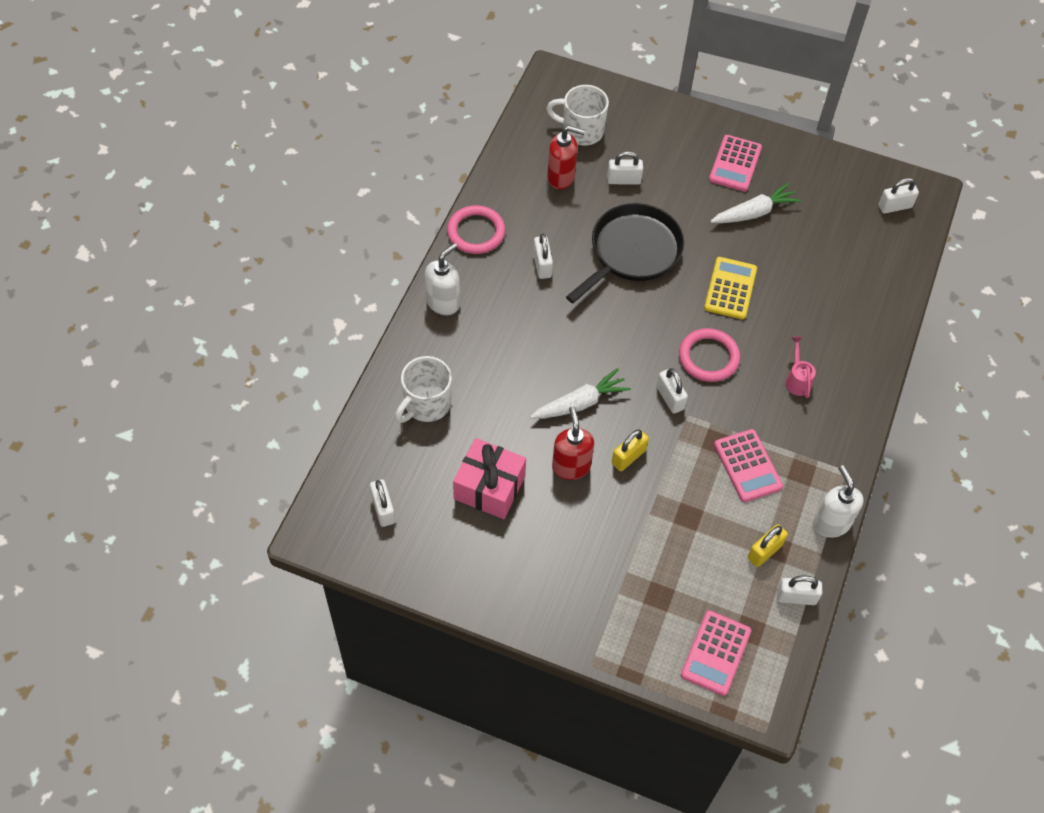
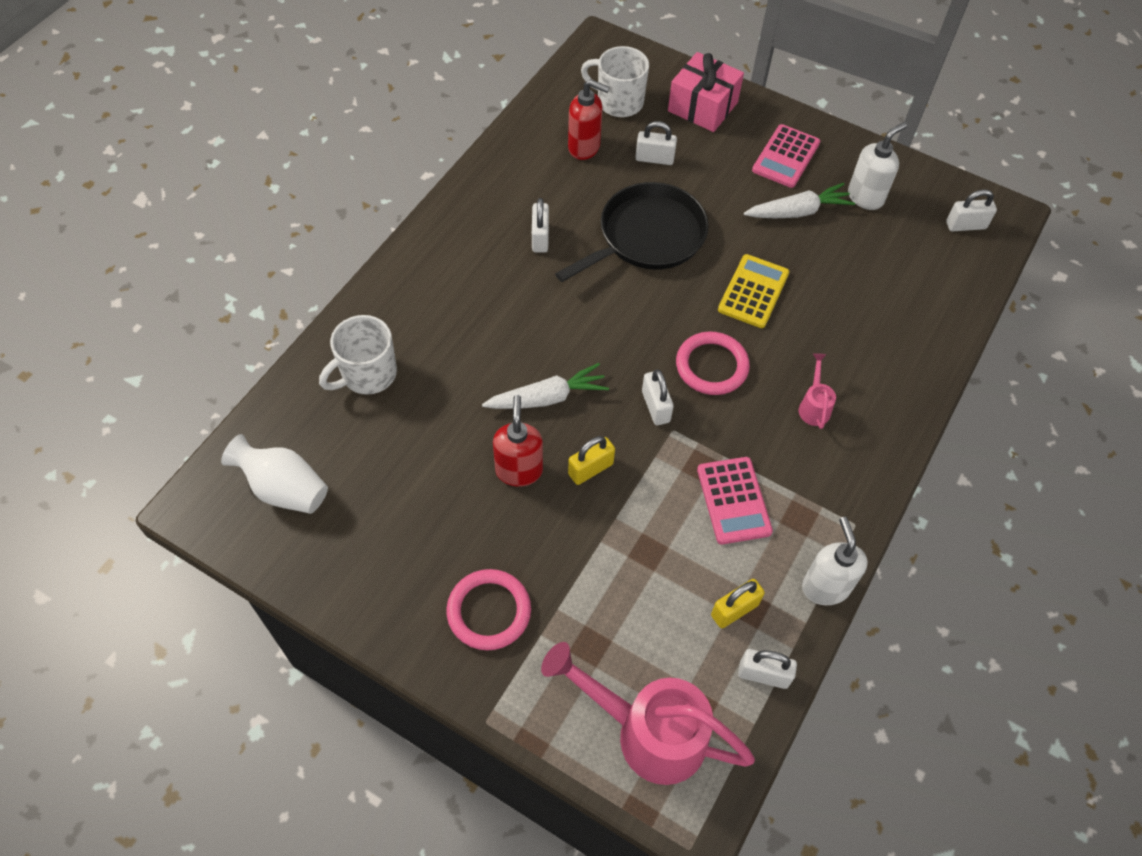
camera: 10 degrees right, 0 degrees up
(383, 509) = (284, 488): white padlock -> white vase
(443, 302) = (417, 264): white soap dispenser -> white soap dispenser (865, 197)
(476, 232) = (474, 193): pink ring -> pink ring (489, 611)
(489, 487) = (415, 481): pink gift -> pink gift (702, 107)
(716, 653) = (646, 731): pink calculator -> pink watering can

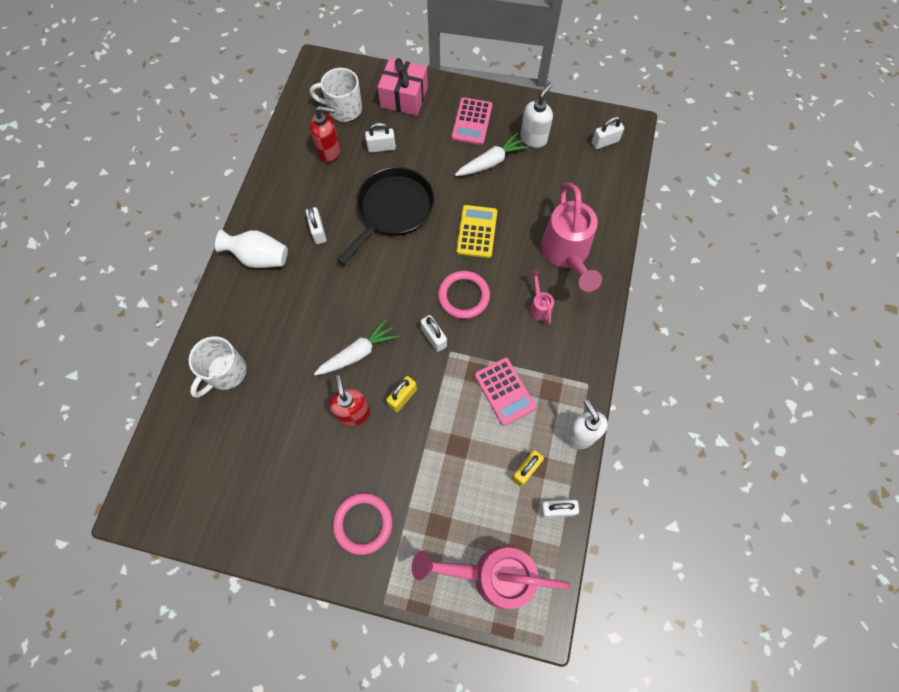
camera: 15 degrees left, 10 degrees up
(284, 488) = (192, 478): white vase -> white vase (259, 257)
(871, 352) = (566, 255): none -> pink watering can

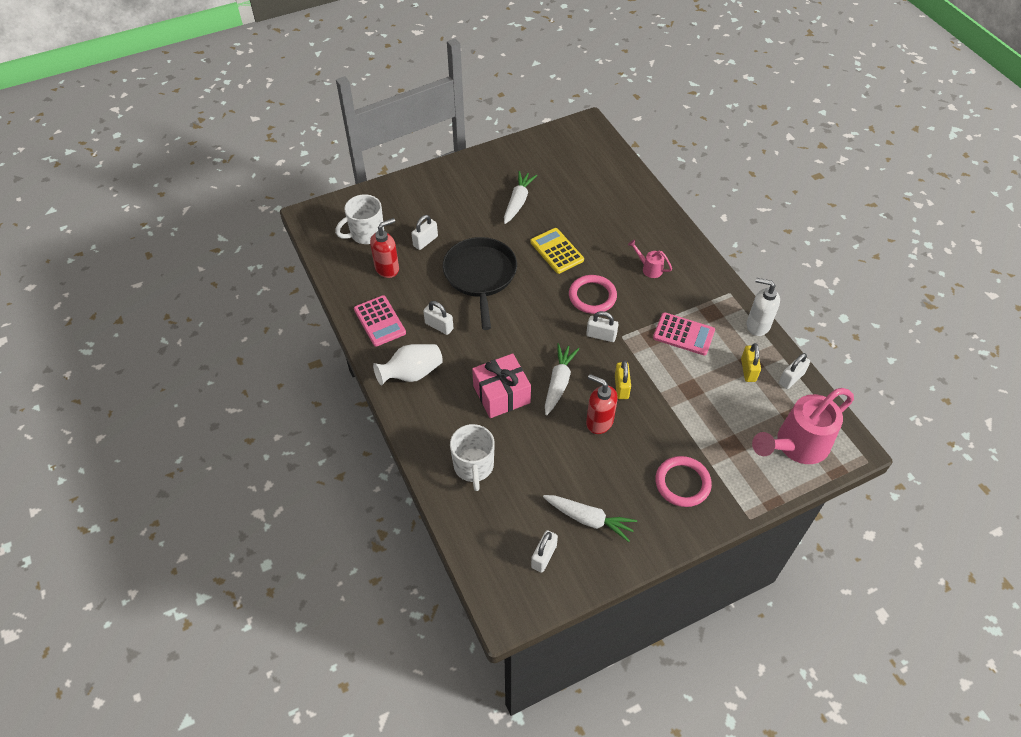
camera: 40 degrees left, 15 degrees down
(262, 490) = (589, 519): none -> white carrot
(404, 97) = (406, 198): pink gift -> pink gift (501, 394)
(472, 122) = (475, 185): pink calculator -> pink calculator (380, 321)
(533, 138) = (531, 169): white soap dispenser -> none
(566, 255) = (632, 226): pink watering can -> none
(605, 142) = (582, 143): white padlock -> white padlock (544, 556)

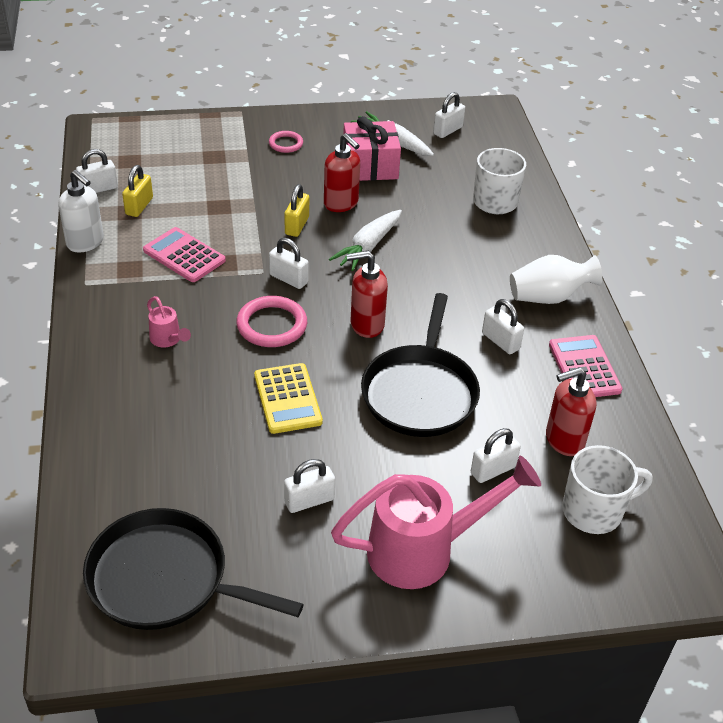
camera: 165 degrees left, 10 degrees down
(501, 394) = (442, 251): pink gift -> pink gift (370, 166)
(518, 201) = (309, 501): white carrot -> white padlock
(532, 314) = (366, 325): none -> red soap dispenser
(567, 154) = (165, 579): none -> black pan
(682, 483) = (286, 144): pink ring -> pink ring, size x0.59
(795, 446) = (150, 142): pink watering can -> pink watering can (425, 550)

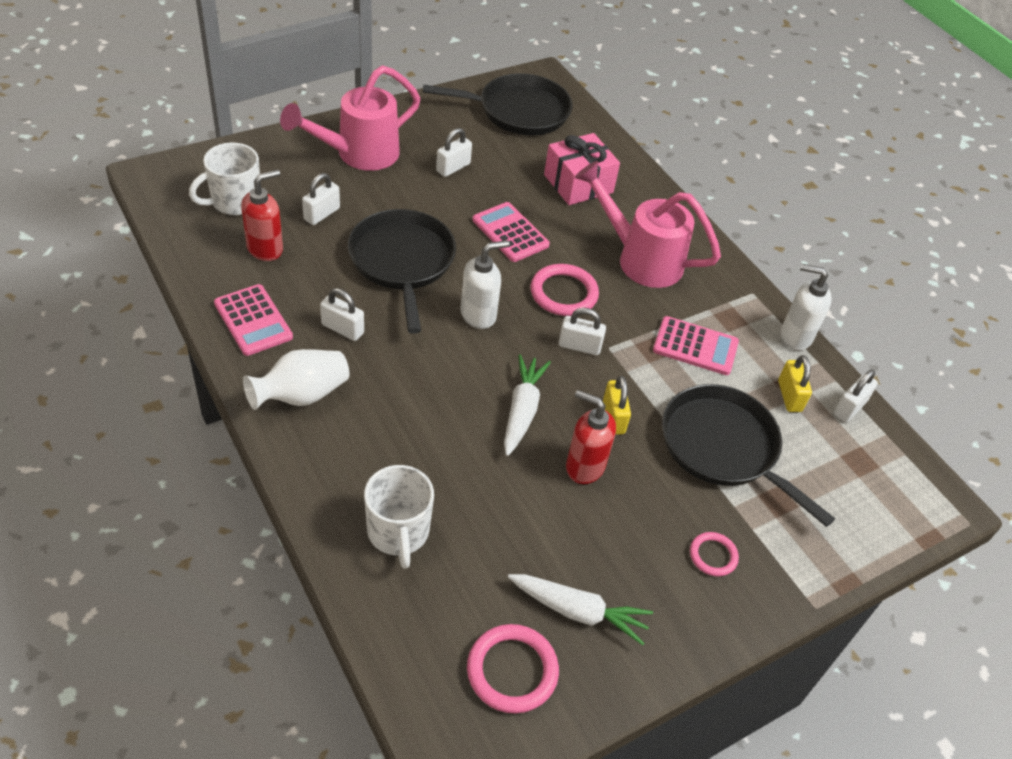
camera: 155 degrees right, 5 degrees up
(168, 340) = (640, 258): pink watering can -> pink watering can, size x2.28
(225, 190) = (723, 447): none -> black pan
(288, 399) = (510, 233): yellow calculator -> pink calculator
(366, 325) = (478, 315): red soap dispenser -> white soap dispenser
(370, 166) = (584, 548): pink gift -> pink gift (578, 184)
(447, 130) = (512, 670): white padlock -> pink ring

